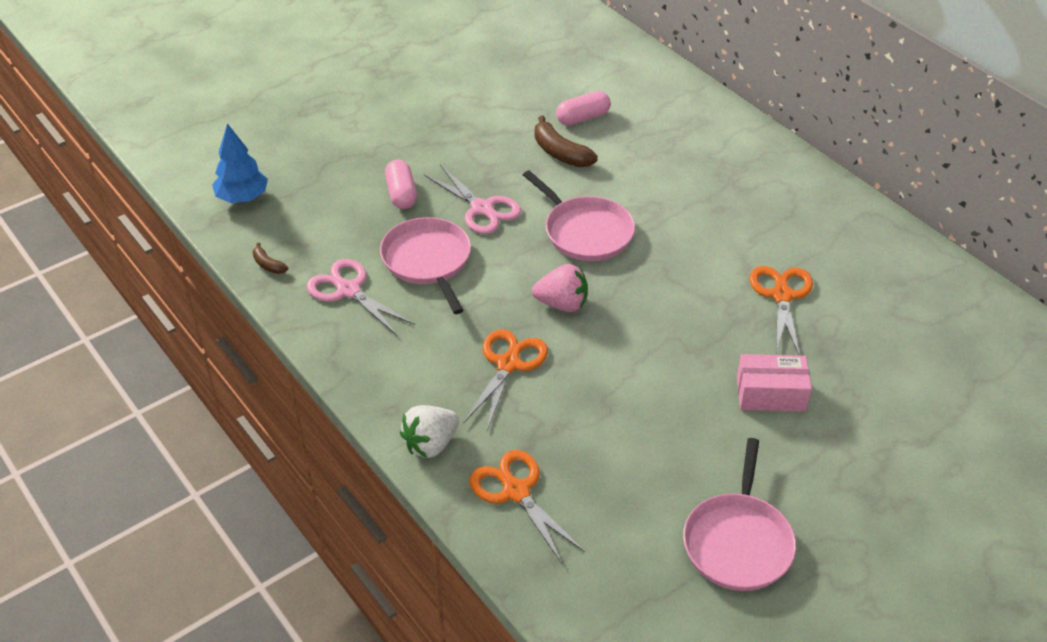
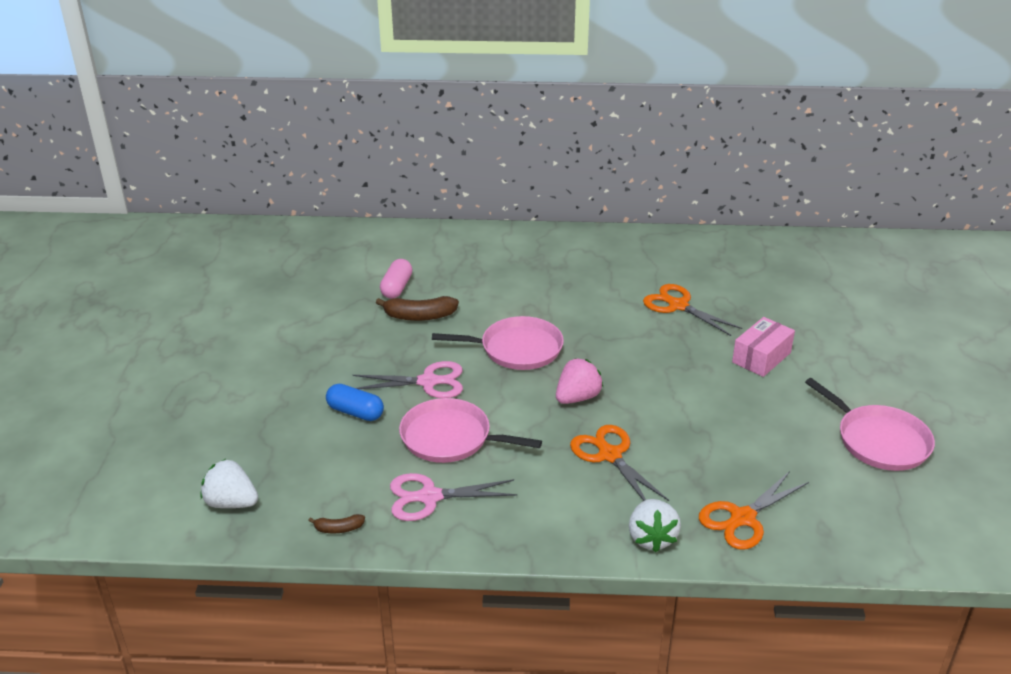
camera: 50 degrees left, 10 degrees down
(242, 198) = (231, 503): blue tree -> white strawberry
(401, 194) = (355, 412): pink capsule -> blue capsule
(516, 492) = (743, 518): orange scissors -> orange scissors turned 45 degrees counterclockwise

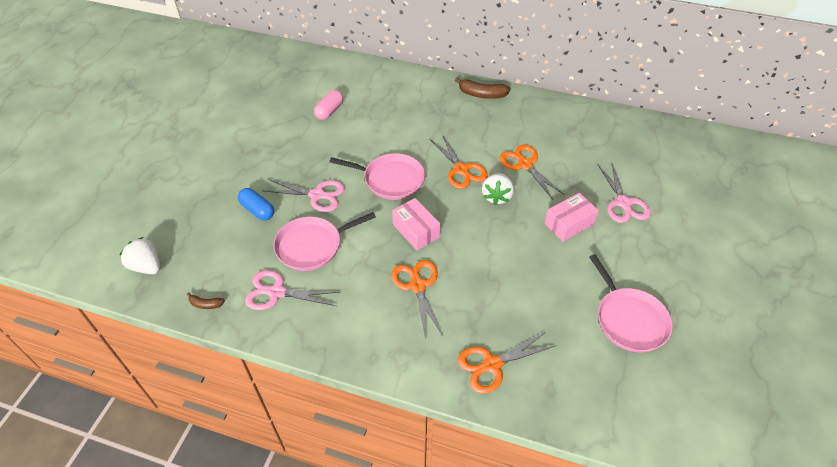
camera: 15 degrees right, 15 degrees up
(419, 316) = (334, 138): brown banana -> brown banana (482, 94)
(450, 438) = (312, 246): pink pan -> pink pan turned 60 degrees counterclockwise
(577, 398) = (416, 231): pink strawberry -> pink box
(602, 324) = (461, 170): none -> orange scissors
(651, 538) = (417, 365): white strawberry -> white strawberry (497, 196)
(814, 325) = (623, 203): none -> pink scissors

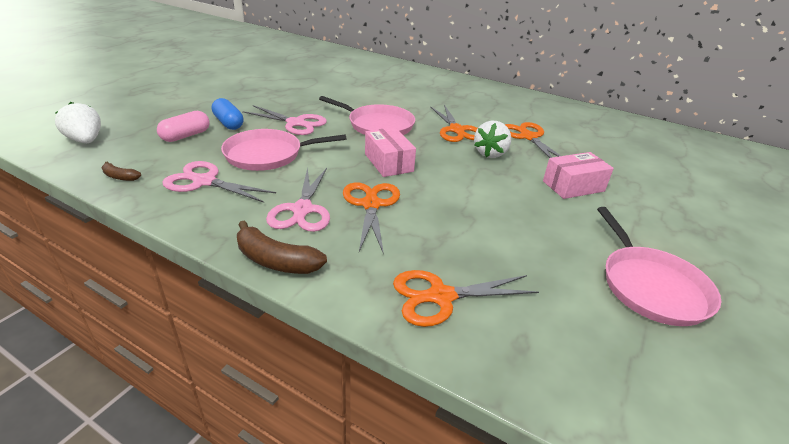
camera: 10 degrees right, 15 degrees down
(329, 111) = (339, 79): pink capsule -> pink capsule (186, 136)
(482, 94) = (493, 90): brown banana -> brown banana (276, 261)
(623, 203) = (643, 181): pink scissors -> pink scissors (302, 210)

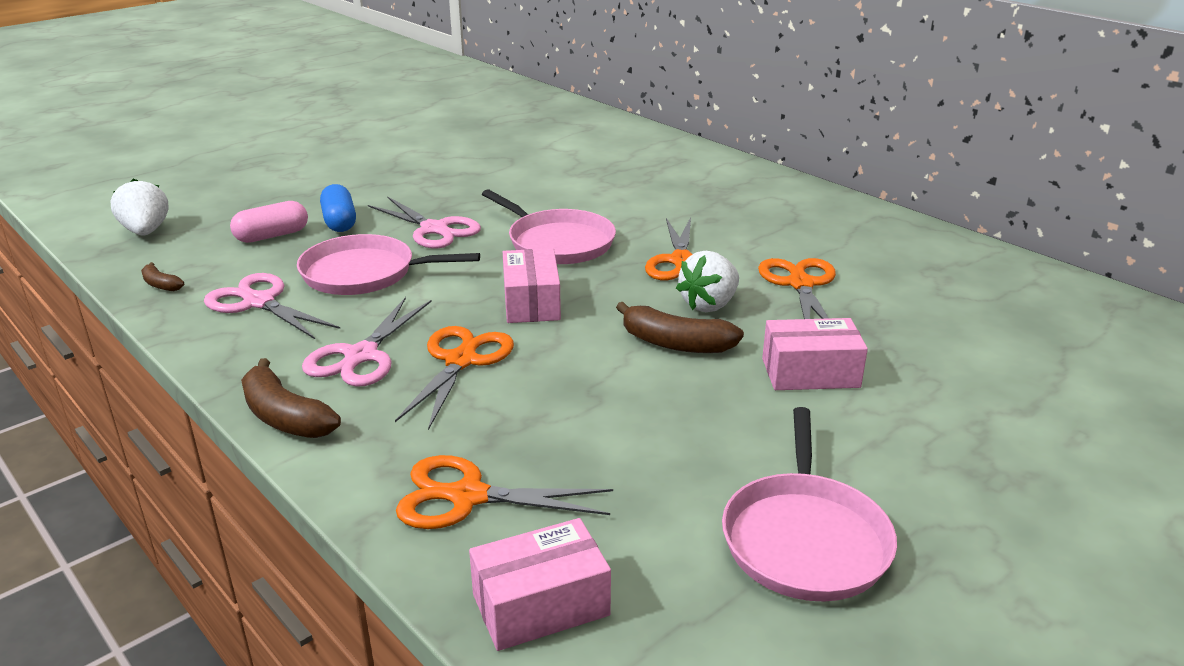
camera: 20 degrees right, 5 degrees down
(490, 178) = (675, 343): none -> brown banana
(542, 365) = (540, 605): none -> pink box

